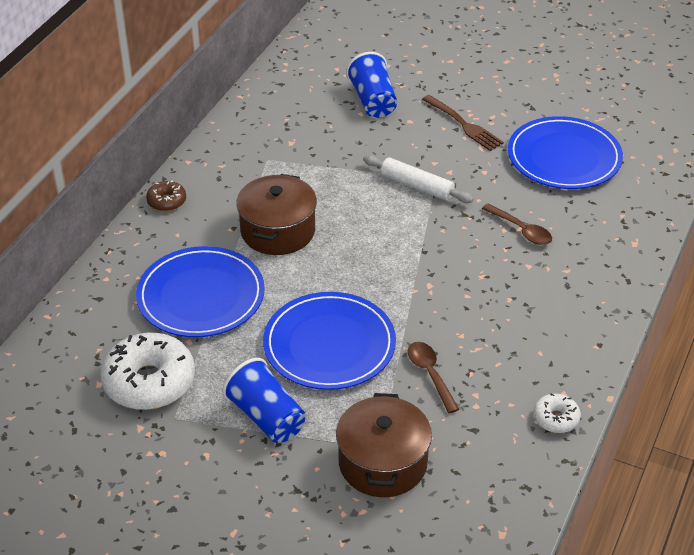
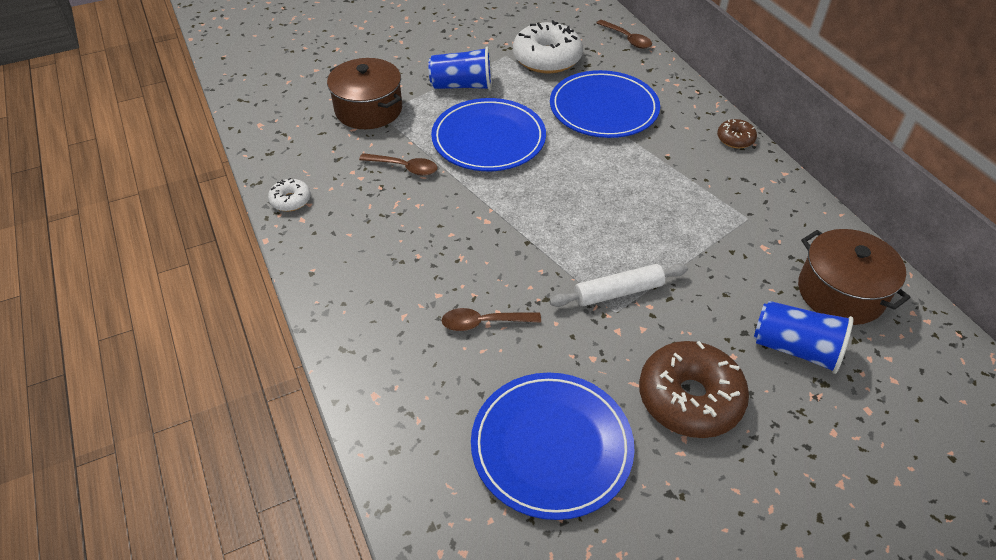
camera: 130 degrees right, 5 degrees up
(48, 341) = (627, 39): none -> brown spoon
(278, 231) = (640, 176): brown pot -> brown pot (840, 293)
(463, 124) = (689, 398): brown fork -> brown donut

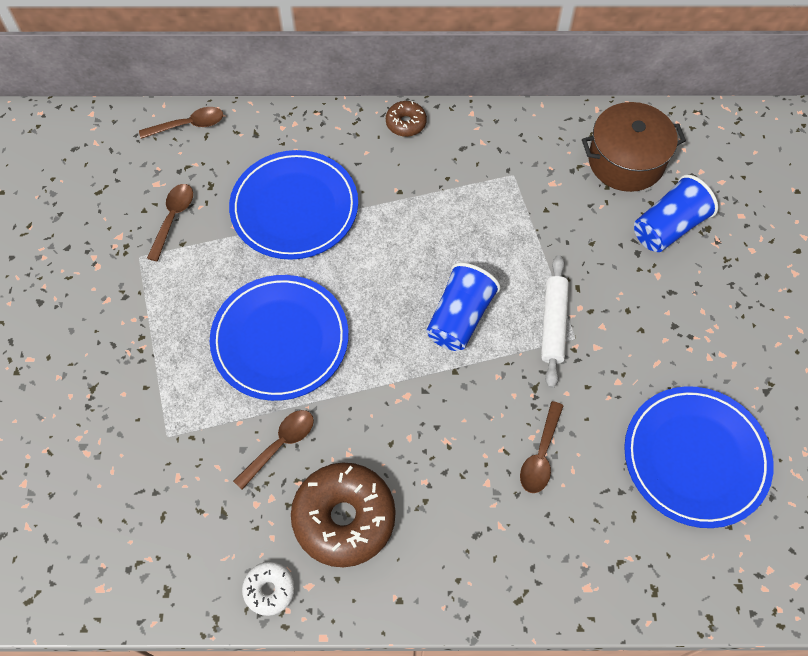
camera: 65 degrees left, 15 degrees up
(368, 109) = (149, 447): brown pot -> none
(462, 86) = (168, 326): blue cup -> blue cup (460, 317)
(547, 58) = (173, 218): white donut -> brown spoon
(689, 398) = (686, 330): brown donut -> brown donut (344, 518)

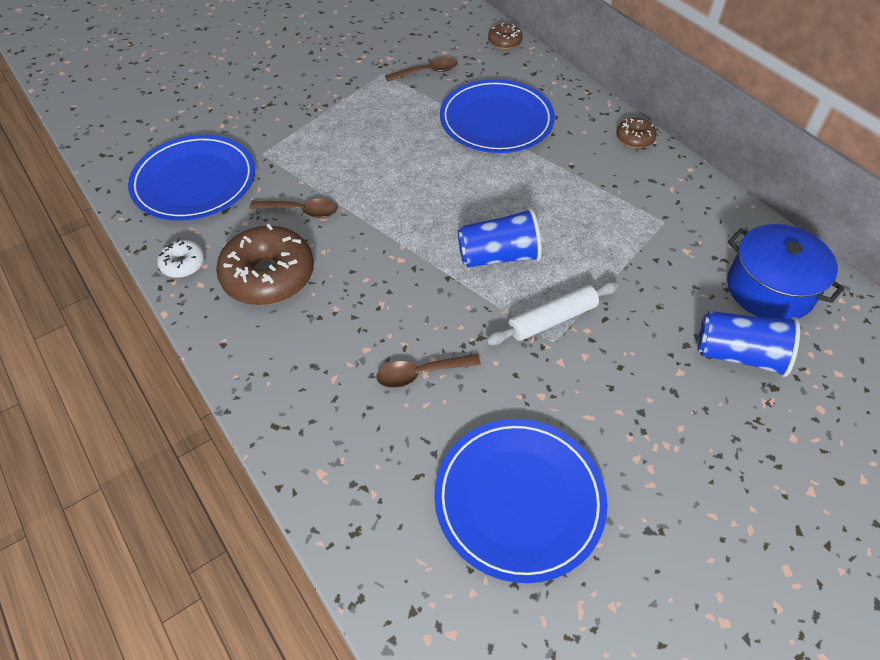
camera: 55 degrees right, 10 degrees down
(188, 125) = (504, 42): brown spoon -> brown donut
(280, 339) = (384, 168): blue plate -> blue plate (194, 182)
(626, 161) = (769, 289): brown pot -> blue pot

